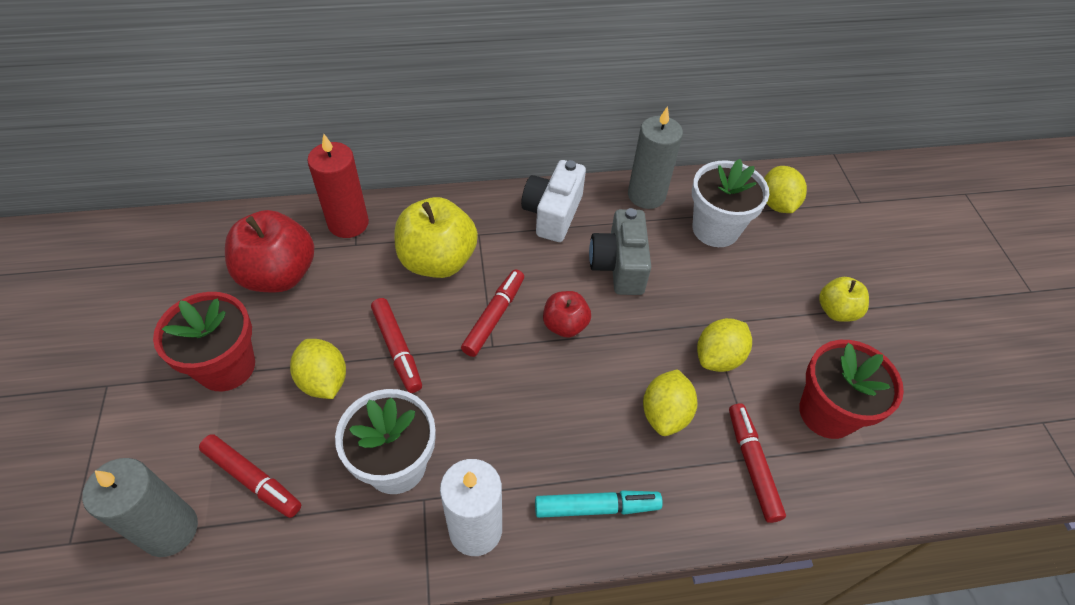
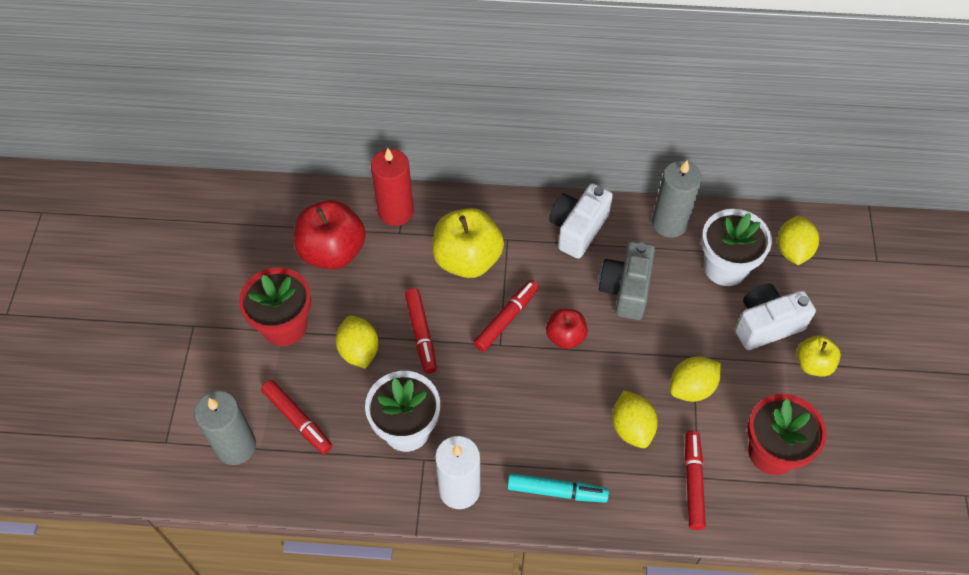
camera: 15 degrees right, 5 degrees up
(665, 414) = (632, 428): yellow lemon -> yellow lemon turned 45 degrees counterclockwise
(775, 279) = (766, 325): none -> white camera

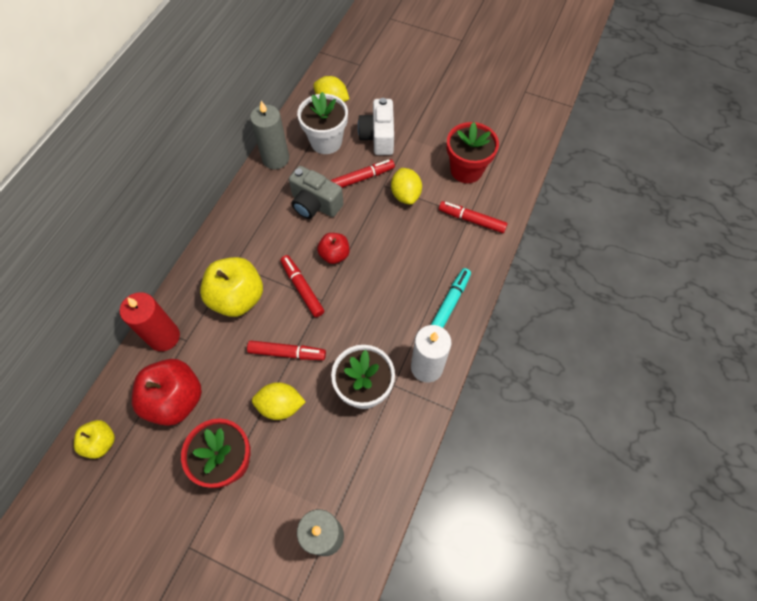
camera: 70 degrees left, 5 degrees up
(297, 419) = (322, 474): red marker -> red marker (362, 178)
(578, 229) = (250, 215): white camera -> none
(632, 428) = (420, 240): yellow lemon -> none
(813, 364) = (416, 125): yellow apple -> yellow apple (101, 442)

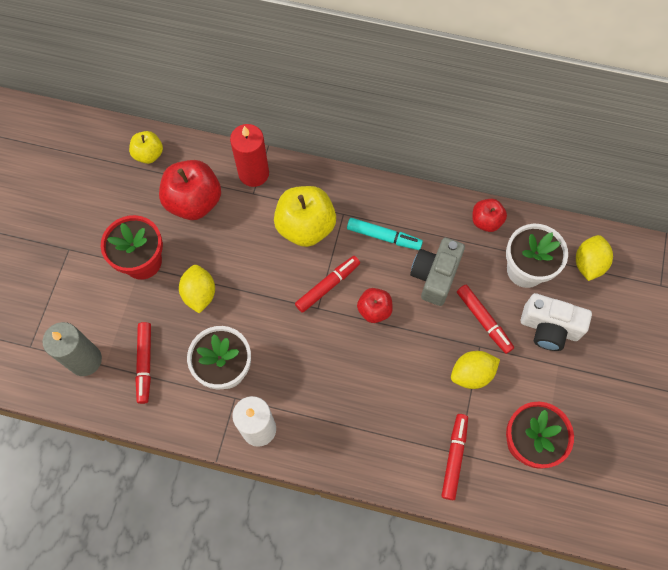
camera: 80 degrees right, 5 degrees up
(275, 159) = (486, 221): grey candle -> red apple
(287, 353) = (254, 287): red marker -> red marker (145, 363)
(378, 137) = (549, 328): white camera -> white camera turned 150 degrees counterclockwise
(450, 303) = (338, 444): turquoise marker -> turquoise marker (383, 236)

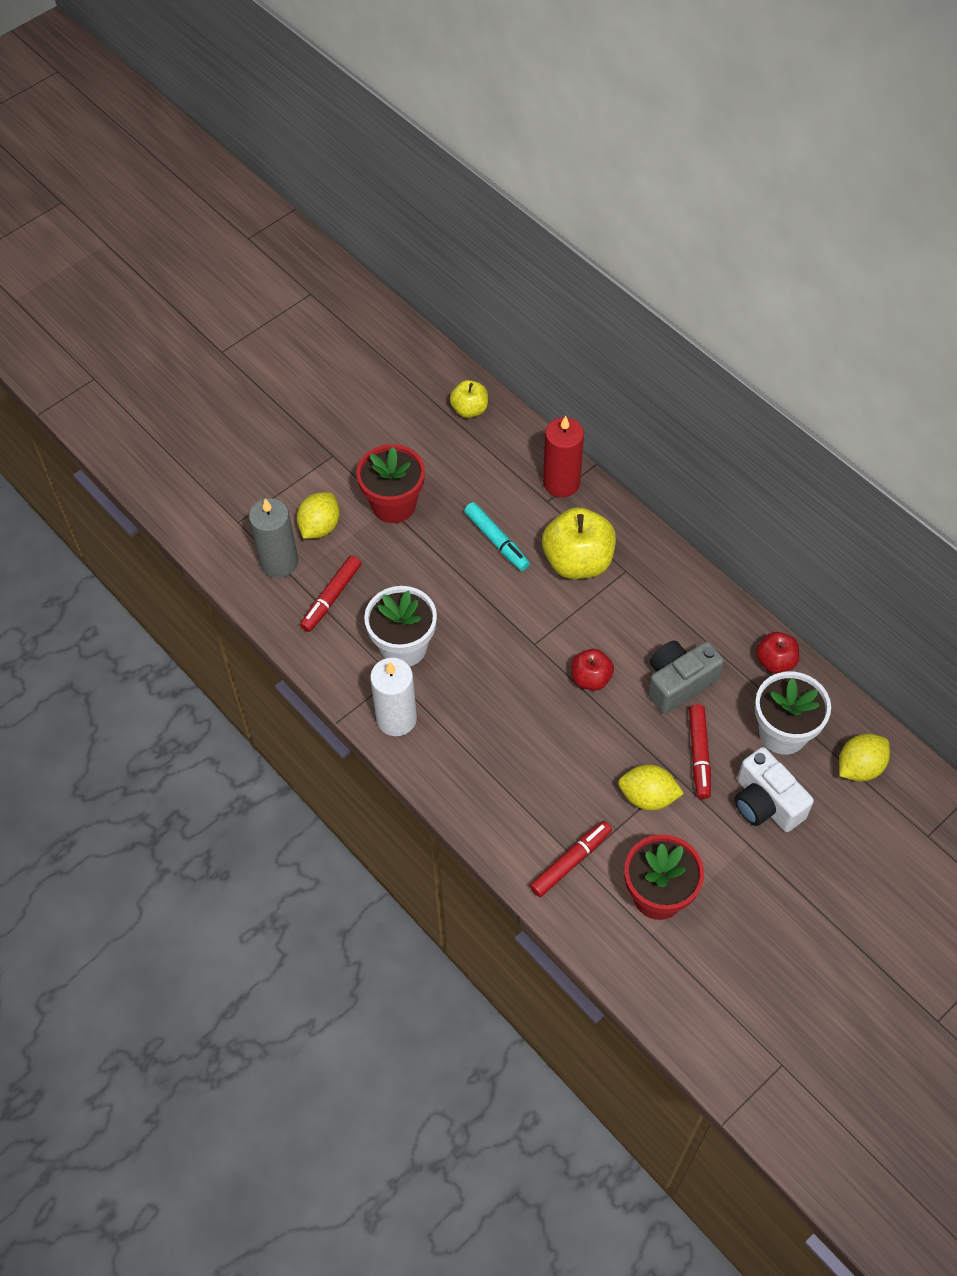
camera: 35 degrees right, 10 degrees down
(194, 201) = (482, 477): red apple -> none
(199, 294) = (427, 565): yellow lemon -> yellow lemon (320, 527)
(327, 286) = (559, 629): red marker -> none
(383, 236) = (652, 615): turquoise marker -> turquoise marker (496, 540)

